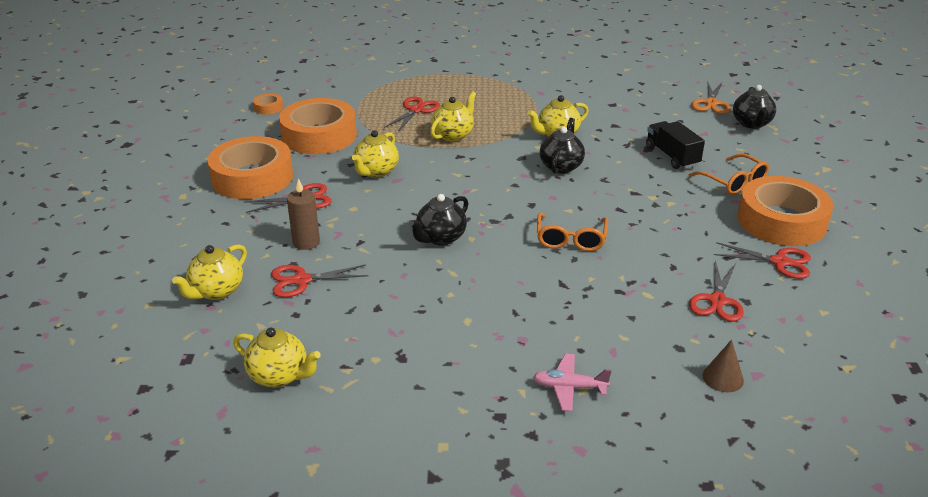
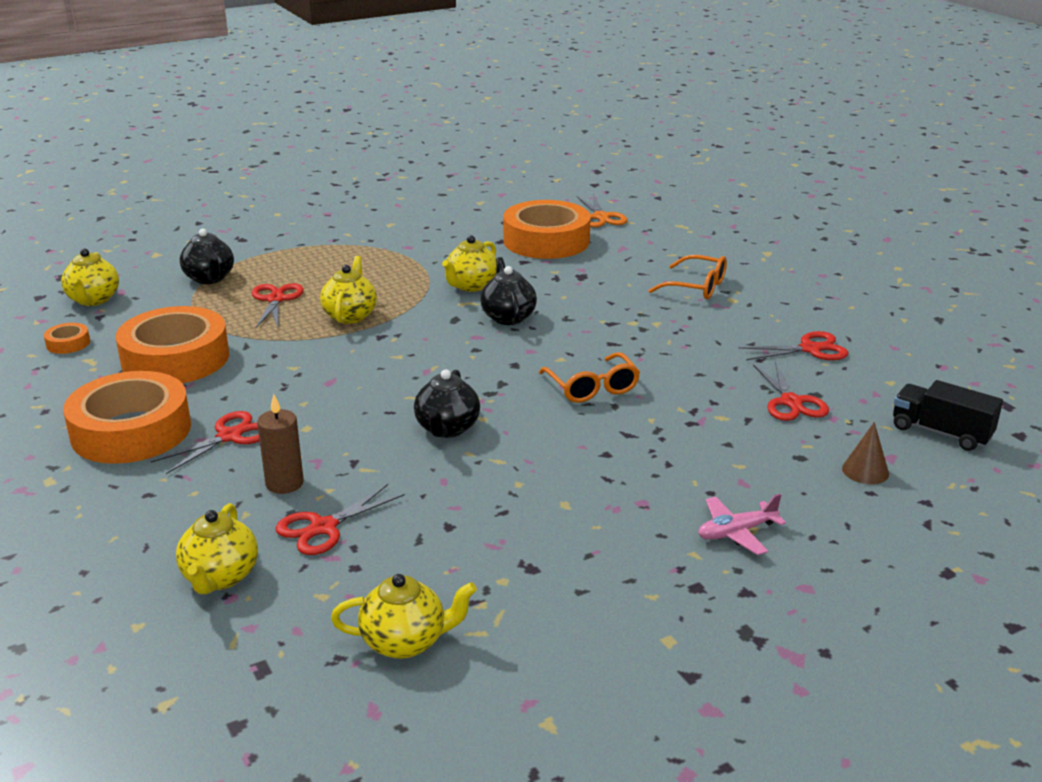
camera: 30 degrees left, 5 degrees down
(376, 171) = (294, 379): yellow teapot -> yellow teapot (93, 300)
(672, 156) = (613, 278): black truck -> black truck (941, 432)
(751, 124) = (659, 228): black teapot -> black teapot (210, 278)
(781, 221) = (775, 311): orange tape -> orange tape (546, 241)

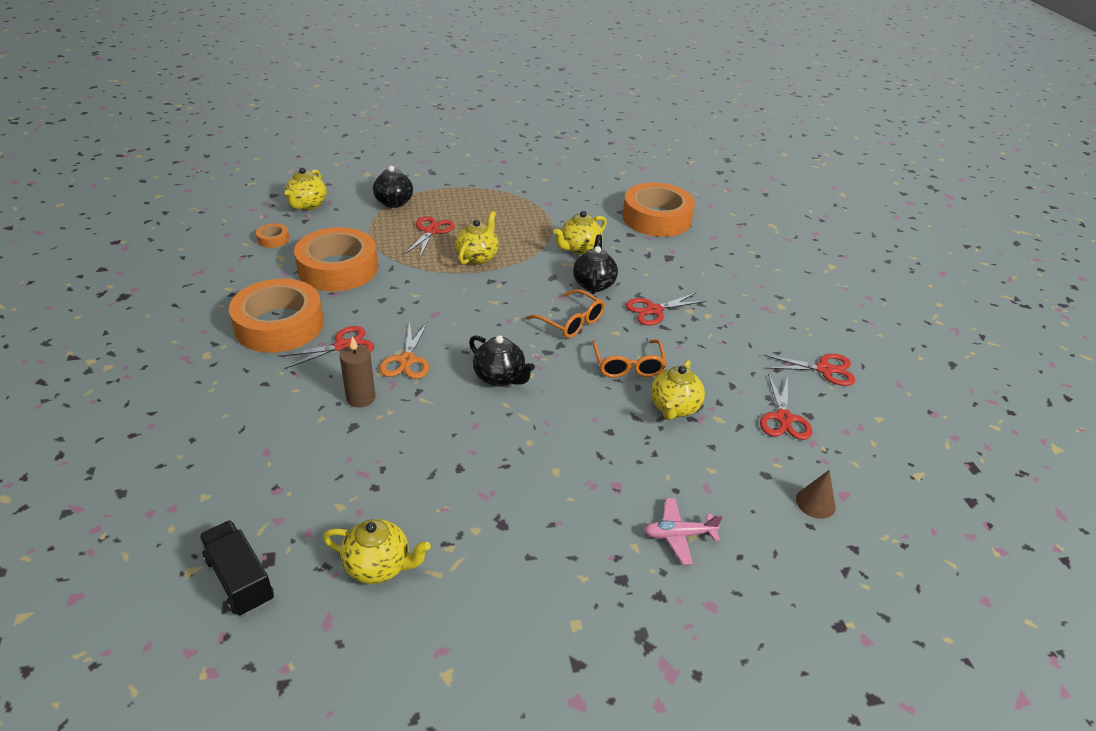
camera: 15 degrees right, 10 degrees up
(220, 577) = (278, 470): yellow teapot -> yellow teapot (674, 408)
(323, 527) = (369, 445): red scissors -> red scissors (654, 310)
(447, 429) = (500, 377): black teapot -> black teapot turned 75 degrees counterclockwise
(601, 217) = (710, 204): orange scissors -> orange scissors (407, 360)
(696, 287) = (756, 287): orange glasses -> orange glasses (570, 321)
(941, 432) = (900, 481): black truck -> black truck (240, 579)

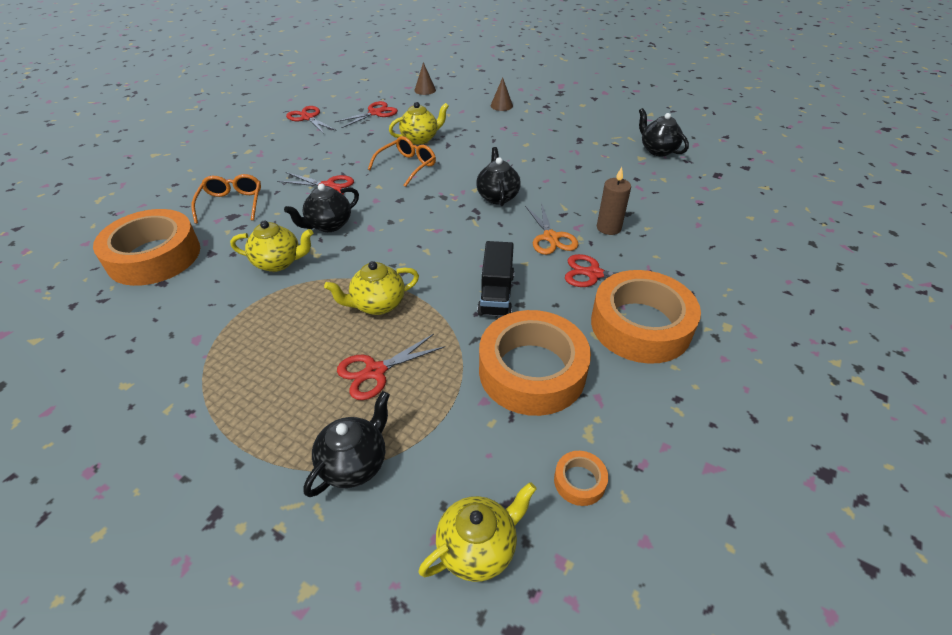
camera: 135 degrees left, 5 degrees up
(240, 579) = (736, 173): black truck -> black truck (496, 294)
(378, 566) = (657, 150): yellow teapot -> black teapot
(407, 360) = (551, 237): orange scissors -> orange scissors turned 120 degrees clockwise
(570, 321) = (395, 207): orange glasses -> orange glasses (232, 204)
(678, 535) = (501, 105): pink plane -> brown cone

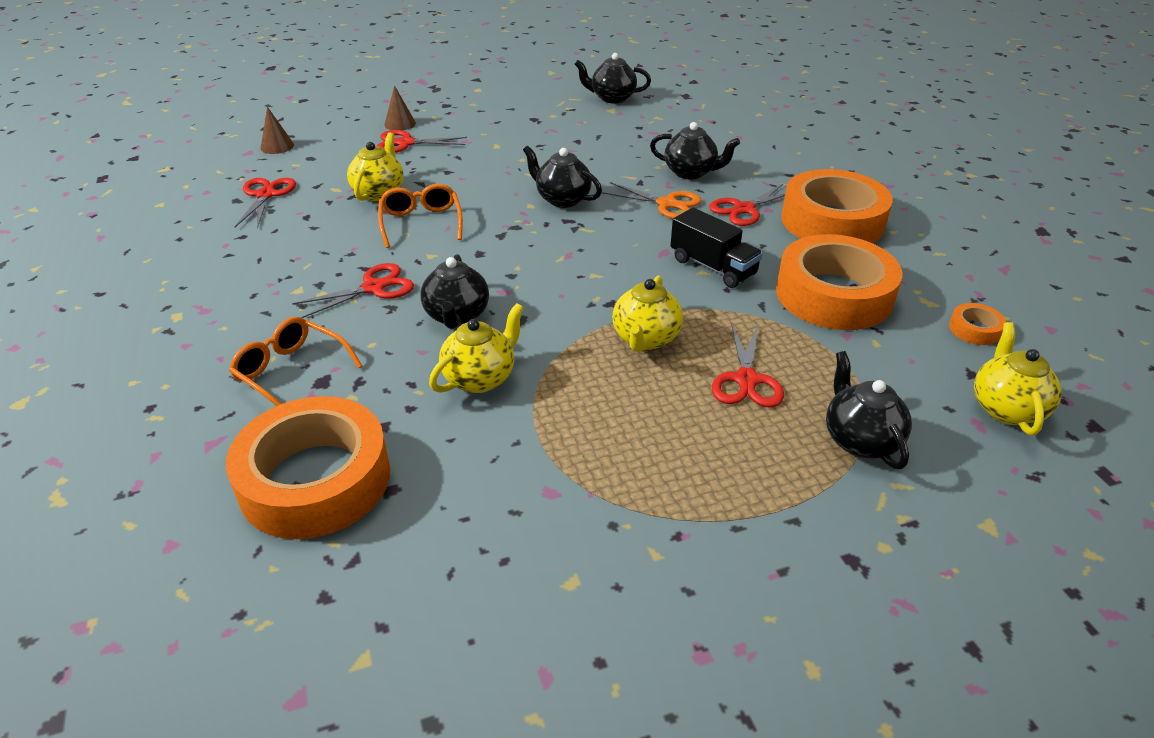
camera: 50 degrees left, 5 degrees down
(308, 118) = (181, 242): red scissors -> red scissors (405, 143)
(608, 228) = (691, 172): brown candle -> black teapot

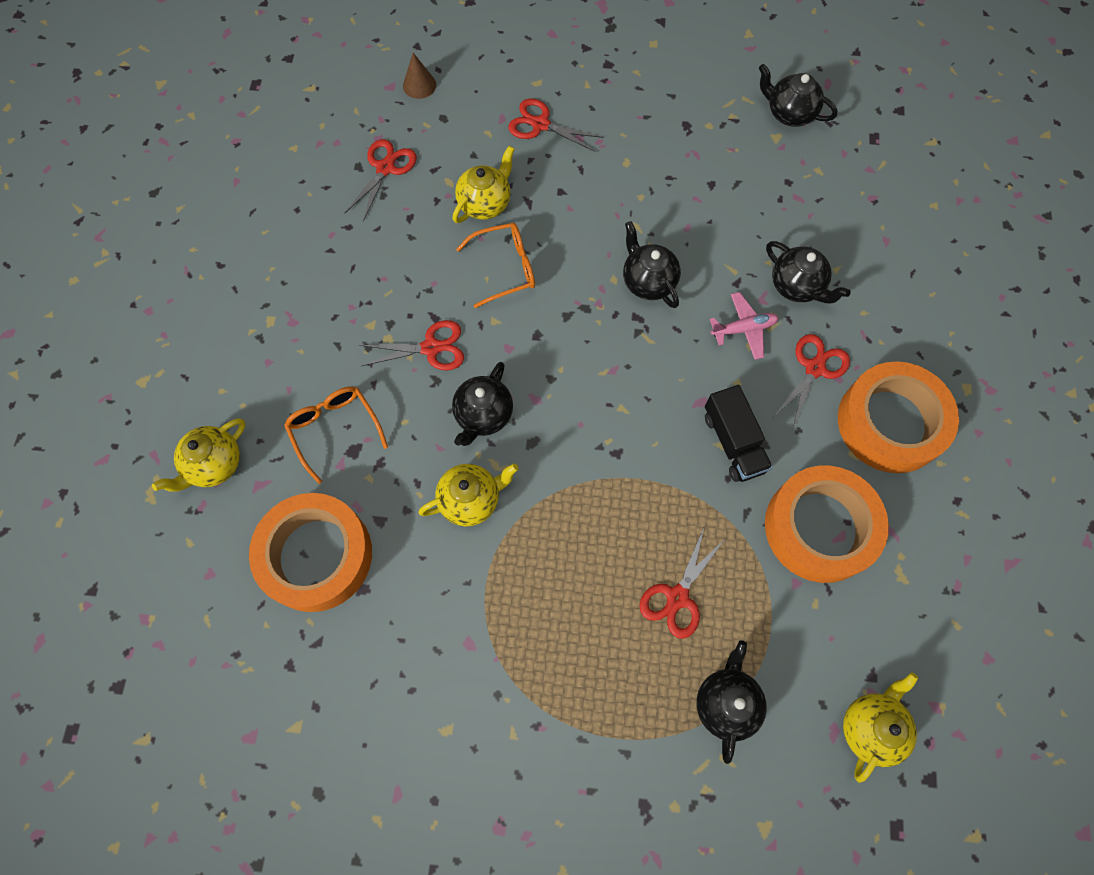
camera: 25 degrees right, 30 degrees up
(400, 124) = (548, 85): brown cone -> none
(421, 223) = (504, 268): orange glasses -> orange glasses turned 60 degrees clockwise
(645, 339) = (622, 512): yellow teapot -> yellow teapot (214, 465)
(667, 204) = (743, 329): orange scissors -> pink plane
(744, 209) = (814, 368): red scissors -> red scissors turned 135 degrees clockwise
(974, 329) = (916, 628): orange tape -> none

